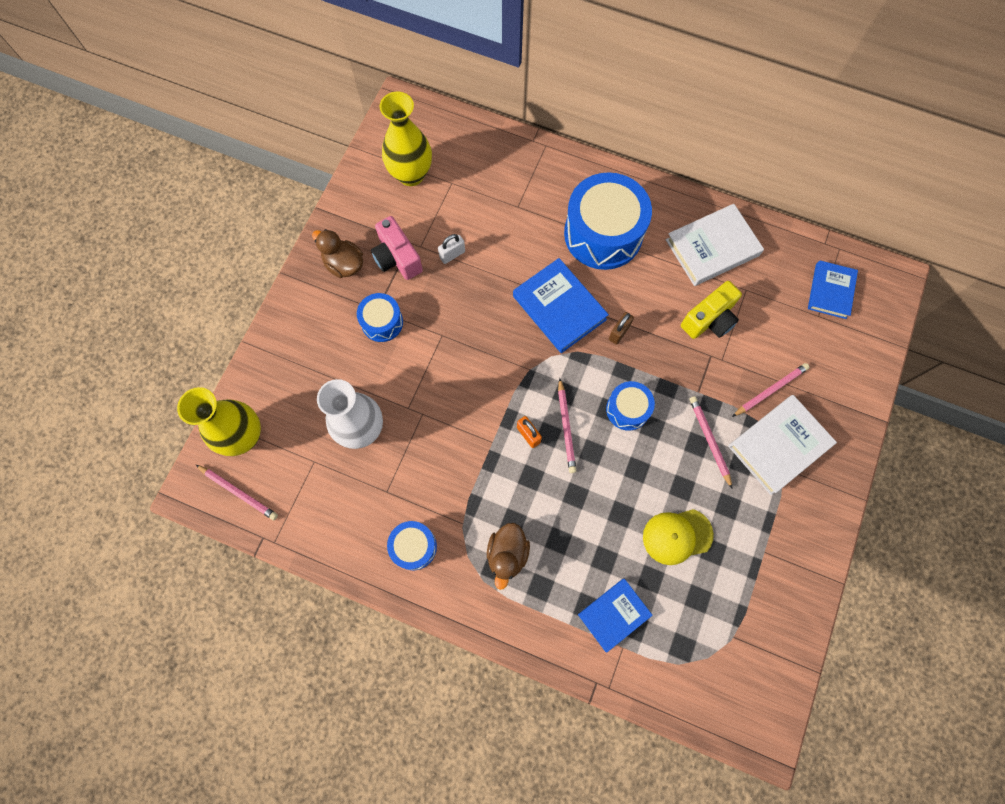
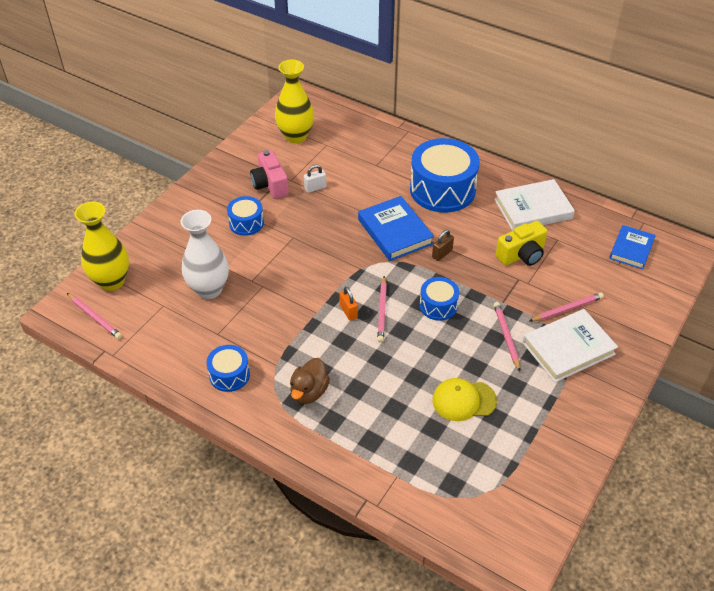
camera: 10 degrees right, 25 degrees down
(344, 264) = (226, 184): brown duck -> none
(614, 614) = (394, 450): blue book -> none

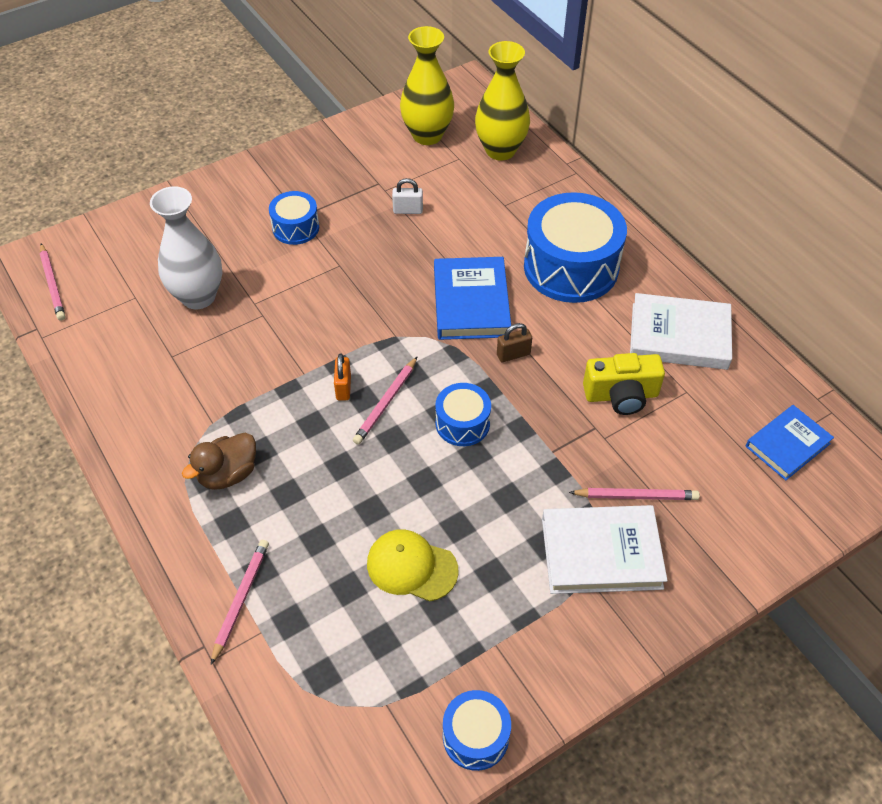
camera: 25 degrees right, 5 degrees up
(111, 281) = (98, 246): yellow vase -> yellow vase (500, 150)
(229, 375) = (151, 414): blue drum -> blue drum (475, 736)
(270, 185) = (356, 188): pink camera -> none
(506, 336) = (525, 501): pink pencil -> pink pencil (241, 599)

